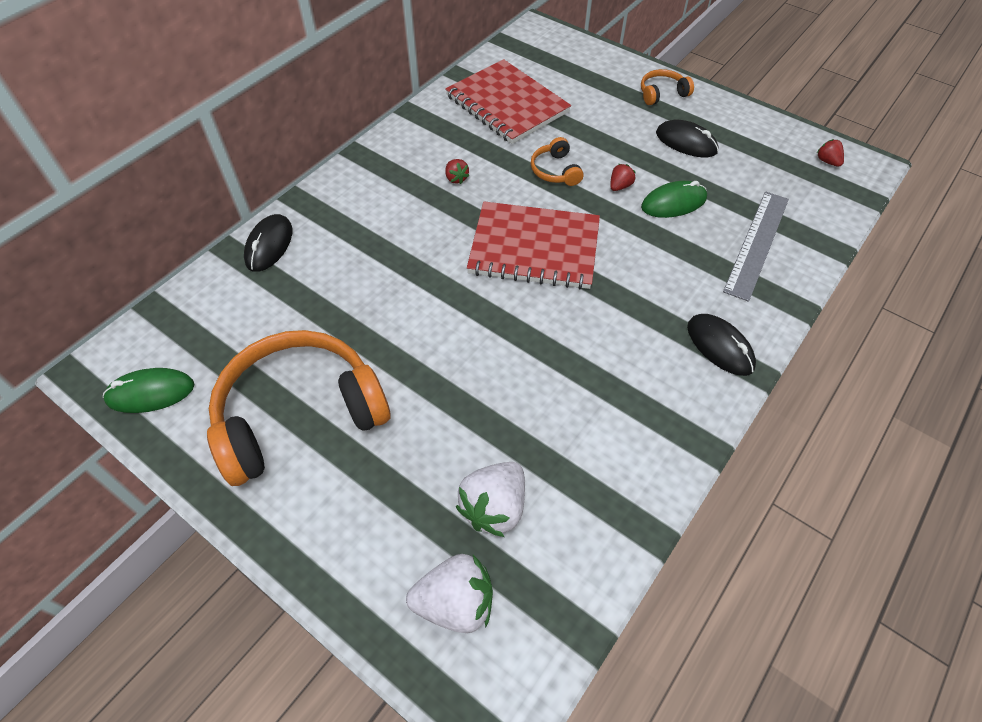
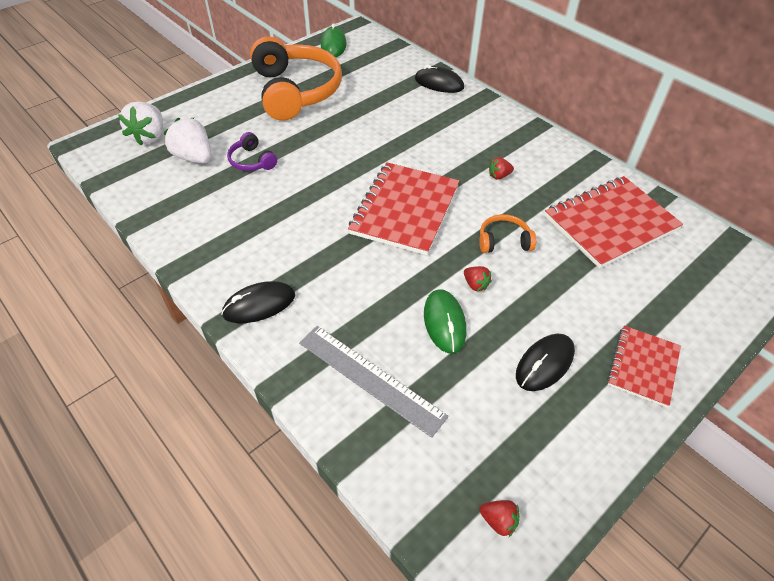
camera: 100 degrees right, 5 degrees down
(485, 425) = (252, 161): none -> purple headphones
(662, 93) = (643, 366): orange headphones -> red notebook
(827, 161) = (498, 521): red strawberry -> red strawberry turned 45 degrees clockwise

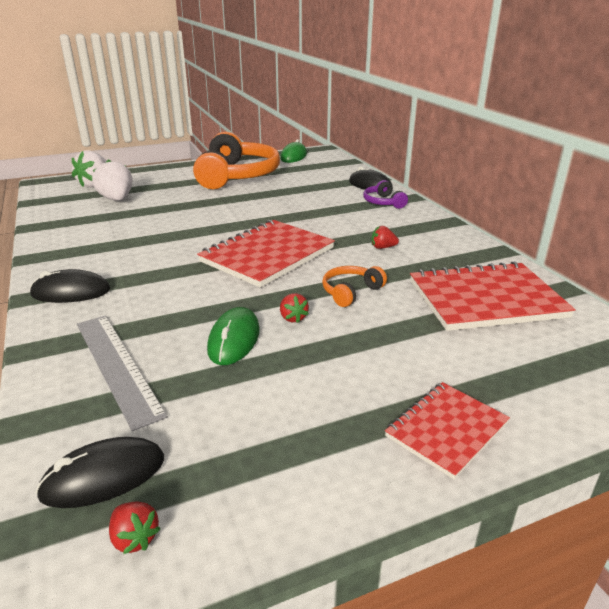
camera: 20 degrees right, 20 degrees down
(252, 161) = (160, 207): purple headphones -> purple headphones (383, 202)
(503, 241) = (351, 292): orange headphones -> orange headphones turned 60 degrees counterclockwise
(544, 364) = (319, 398): black mouse -> black mouse (104, 476)

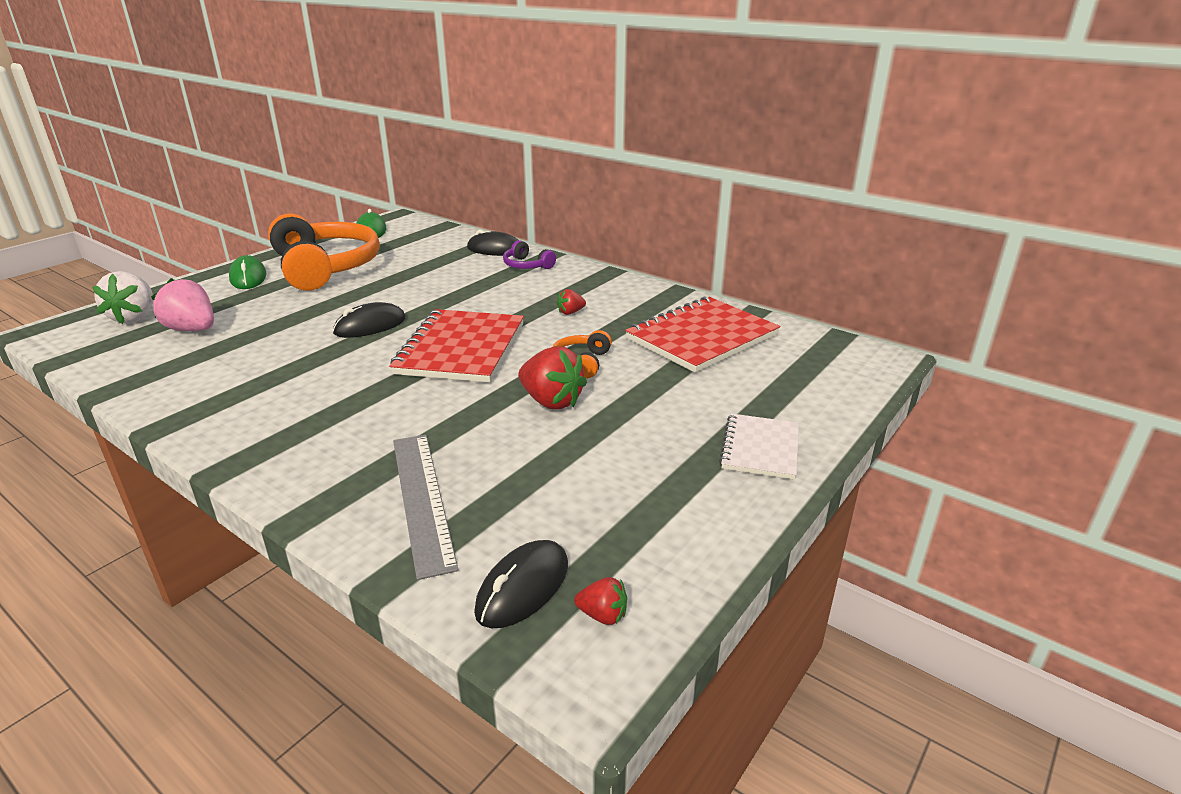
camera: 30 degrees left, 0 degrees up
(71, 292) = (272, 448): black mouse -> black mouse (370, 326)
(117, 199) = (192, 329): white strawberry -> pink strawberry
(117, 366) = (422, 499): grey ruler -> grey ruler turned 45 degrees clockwise
(234, 339) = (515, 438): green mouse -> green mouse (248, 277)
(293, 318) = (551, 401): red strawberry -> red strawberry, size x1.99
(446, 430) = (760, 448): red notebook -> white notebook

